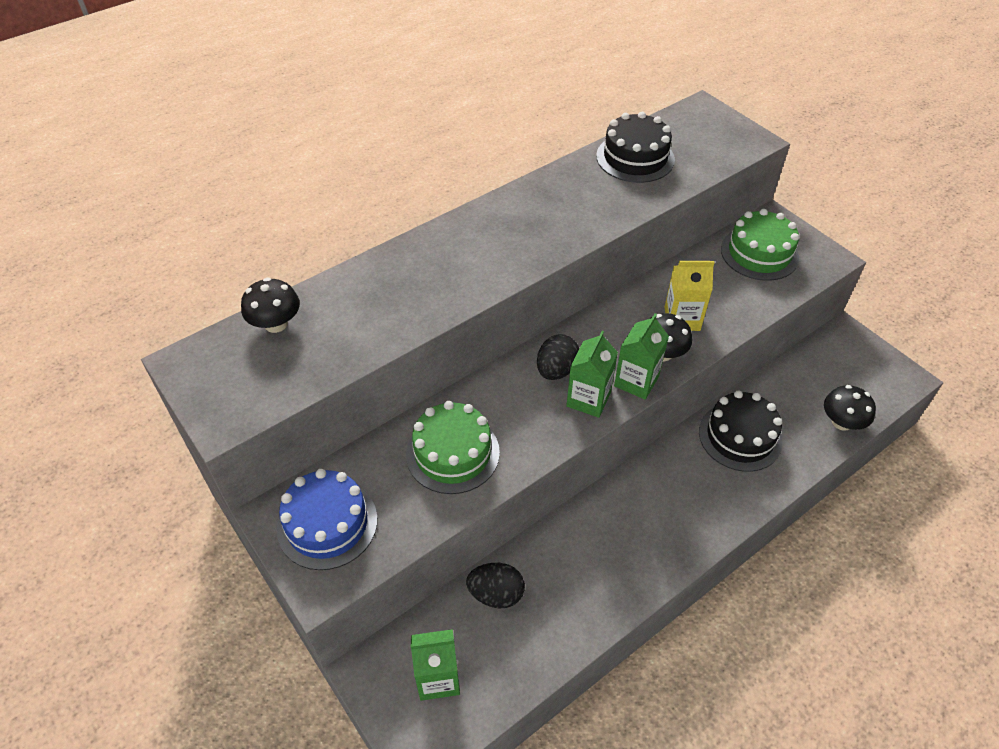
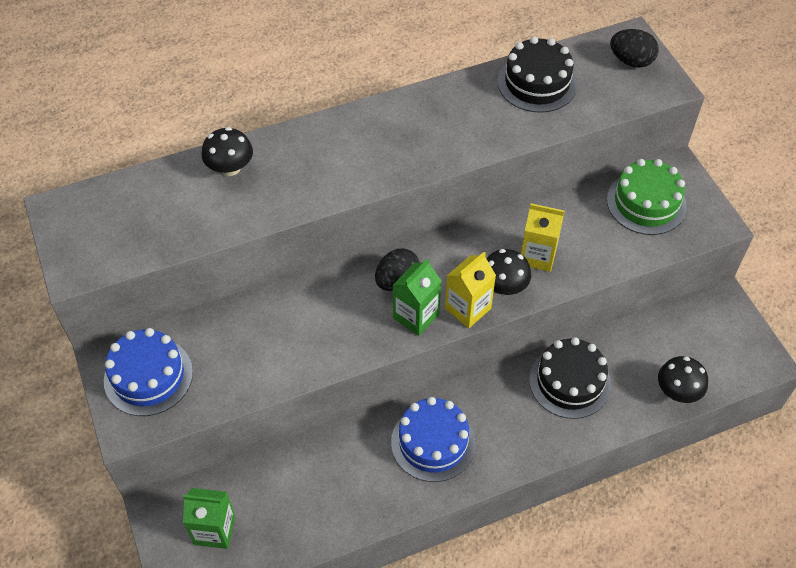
camera: 15 degrees right, 5 degrees up
(276, 324) = (144, 189): black mushroom -> black mushroom (230, 168)
(452, 453) = (275, 338): green cake -> none
(496, 594) = (288, 472): black egg -> black egg (631, 61)
(633, 526) = (433, 442): none -> blue cake
(636, 381) = (467, 308): green carton -> yellow carton

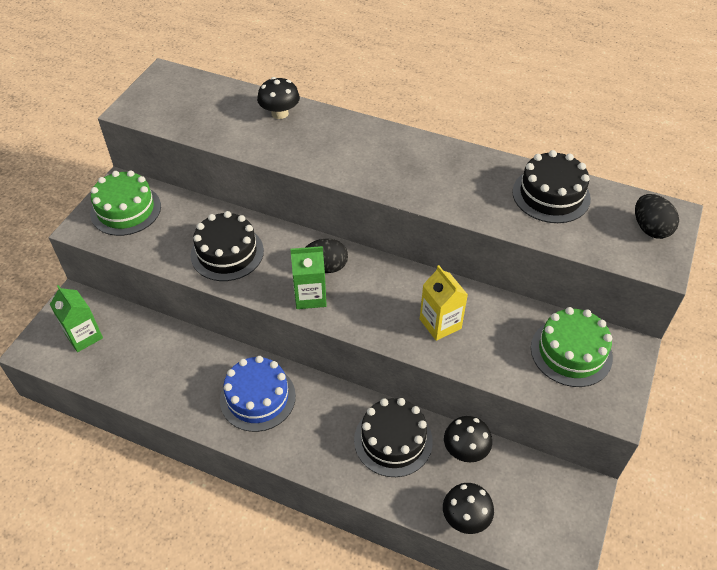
camera: 45 degrees right, 5 degrees down
(148, 376) = (126, 210): blue cake -> green cake
(298, 337) = (227, 253): none -> black cake
(467, 308) = (348, 318): yellow carton -> none
(504, 286) = (391, 324): black mushroom -> black mushroom (465, 450)

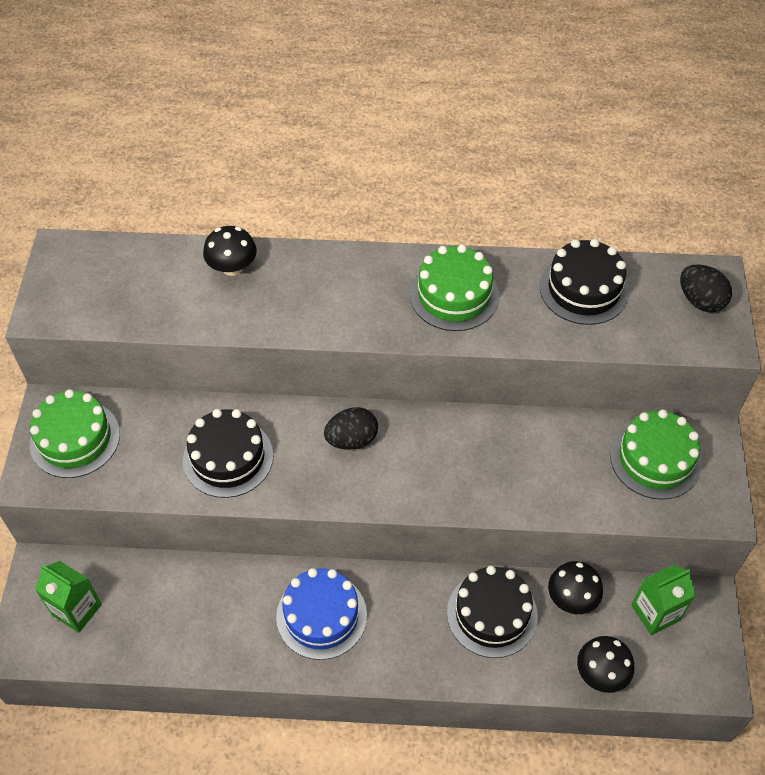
camera: 20 degrees left, 5 degrees up
(310, 296) = (350, 482): green carton -> green carton (655, 612)
(440, 173) = (454, 295): none -> green cake
(440, 324) = (507, 470): yellow carton -> none

